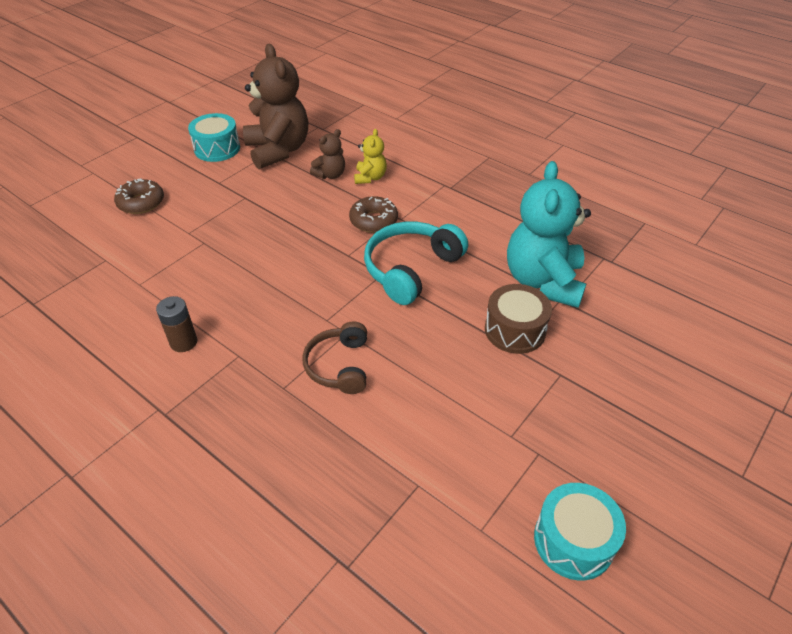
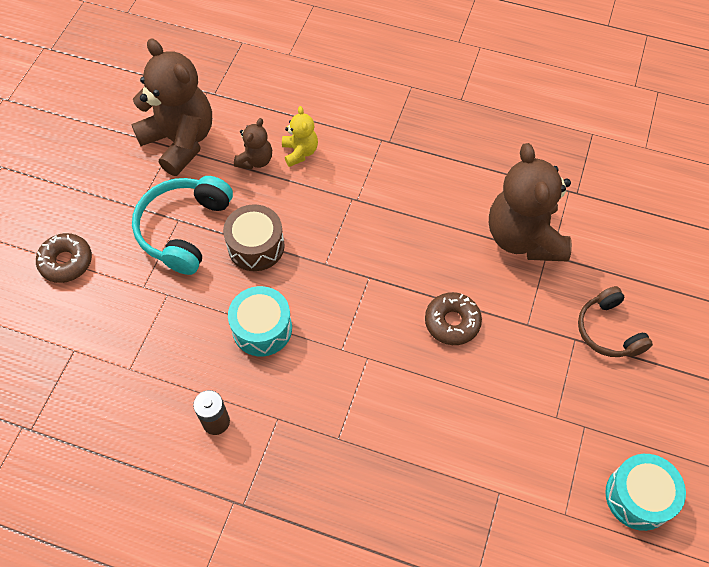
camera: 20 degrees left, 15 degrees up
(217, 149) = (108, 158): turquoise drum -> turquoise drum (262, 328)
(339, 366) = (378, 397): brown headphones -> brown headphones (608, 330)
(373, 220) = (330, 211): brown donut -> brown donut (452, 322)
(411, 269) = (395, 262): turquoise headphones -> turquoise headphones (184, 229)
(515, 330) = (519, 303): brown drum -> brown drum (256, 246)
(543, 281) = (524, 237): turquoise teddy bear -> brown teddy bear

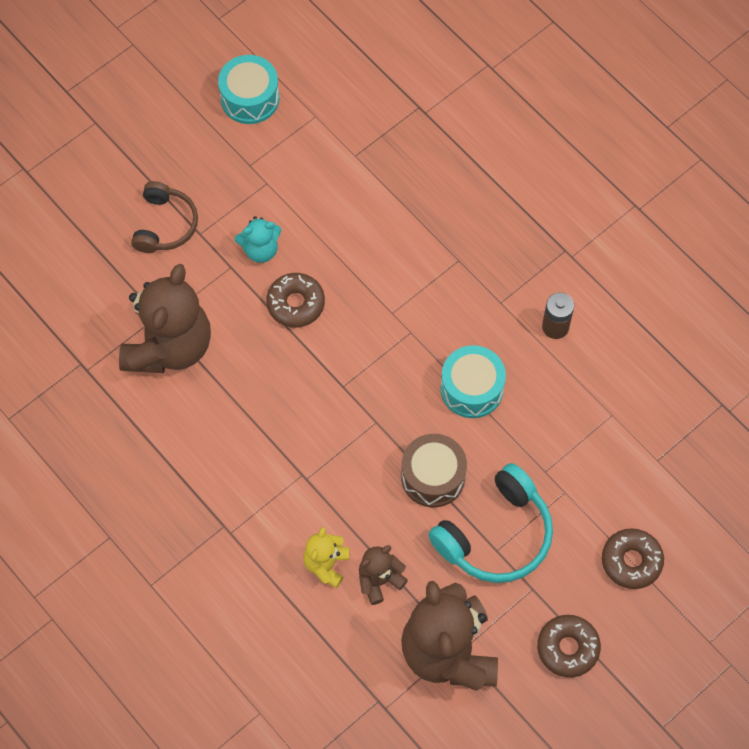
camera: 150 degrees left, 5 degrees up
(93, 182) = (567, 648): none -> brown donut
(515, 352) = (260, 250): none -> turquoise teddy bear

